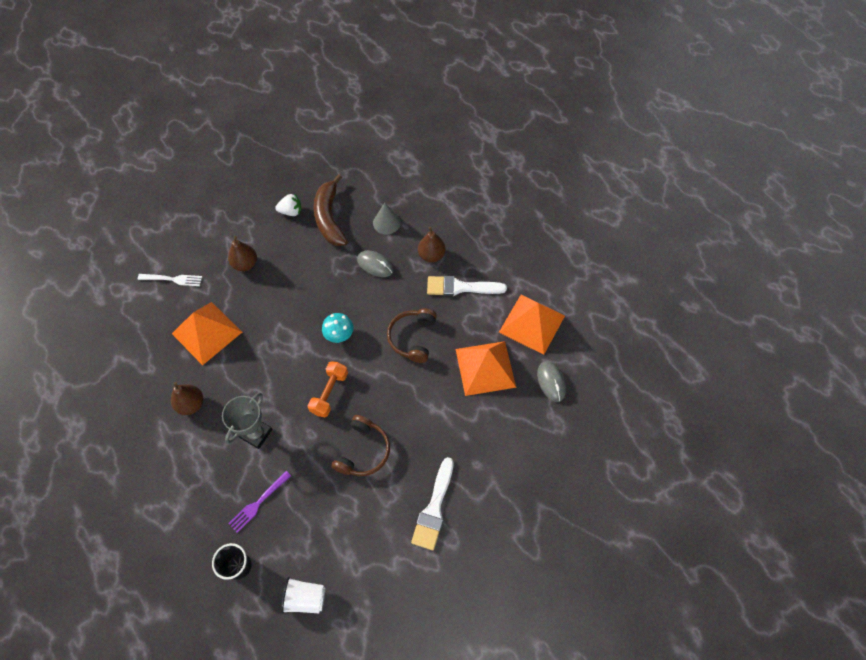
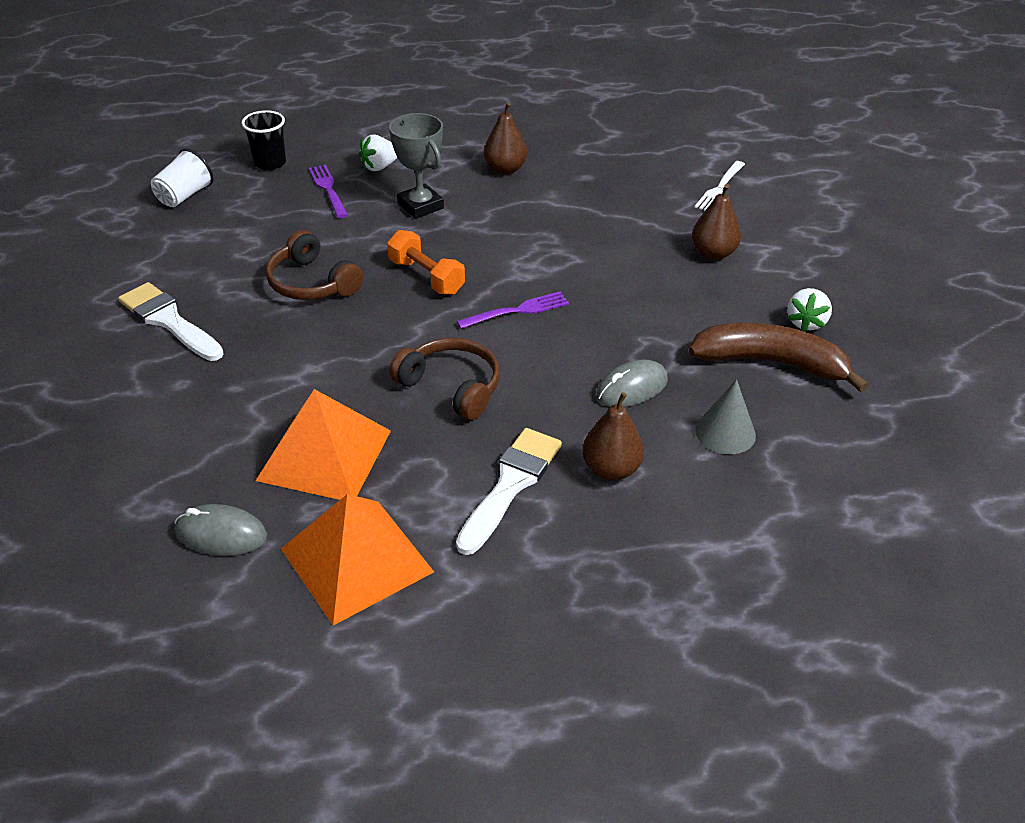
camera: 115 degrees right, 20 degrees down
(207, 333) = (607, 199): orange pyramid -> none
(217, 485) = (379, 167): none -> white strawberry
(339, 335) = (517, 311): turquoise mushroom -> purple fork

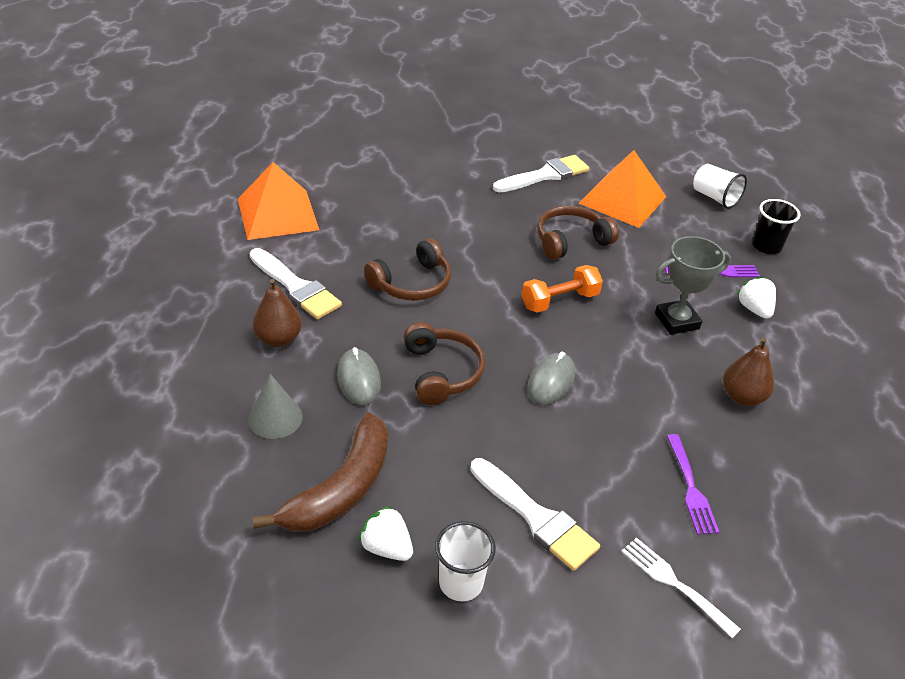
camera: 105 degrees right, 0 degrees up
(221, 534) = (330, 173): grey mouse -> grey mouse (551, 381)
(325, 455) = (374, 217): orange pyramid -> orange pyramid (622, 200)
(517, 311) = (491, 341): purple fork -> purple fork (690, 487)
(583, 334) = (442, 372): none -> brown headphones
(713, 253) = (536, 517): brown pear -> white brush
(803, 279) = (461, 583): none -> white cup

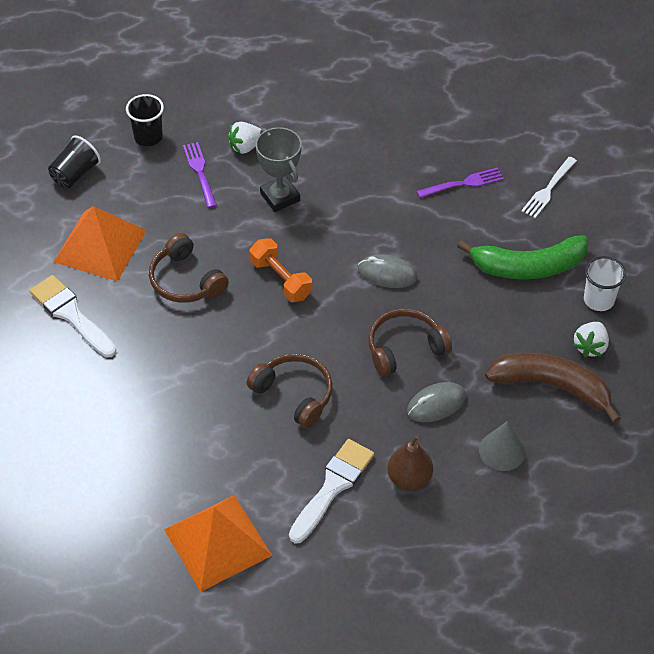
camera: 100 degrees left, 10 degrees up
(536, 517) = (527, 266): white brush -> green banana
(715, 198) = (75, 174): white cup -> black cup
(742, 397) = (358, 155): brown pear -> none

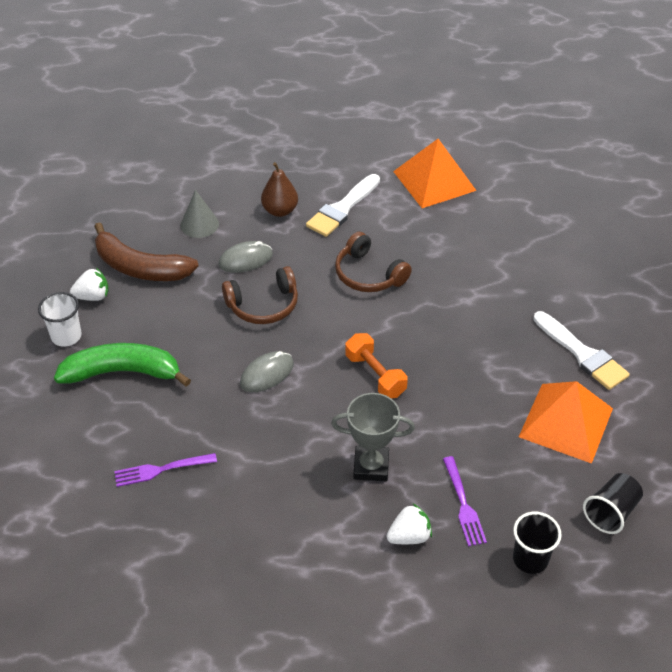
camera: 175 degrees left, 5 degrees down
(185, 280) = (472, 380): brown headphones -> none
(280, 197) = (371, 467): grey trophy -> grey trophy turned 60 degrees counterclockwise
(387, 274) = (267, 374): grey mouse -> grey mouse turned 60 degrees counterclockwise
(548, 189) = (68, 456): white fork -> none
(590, 347) = (93, 296): white strawberry -> white strawberry turned 45 degrees clockwise

